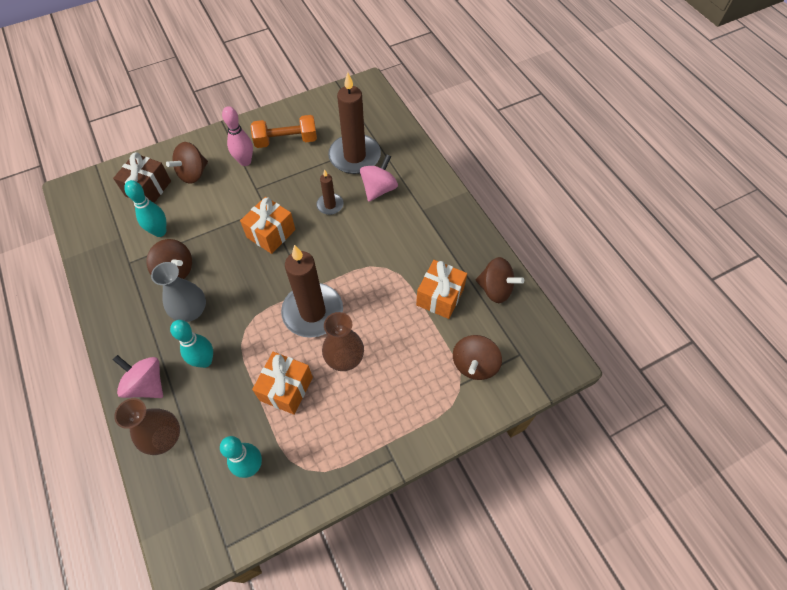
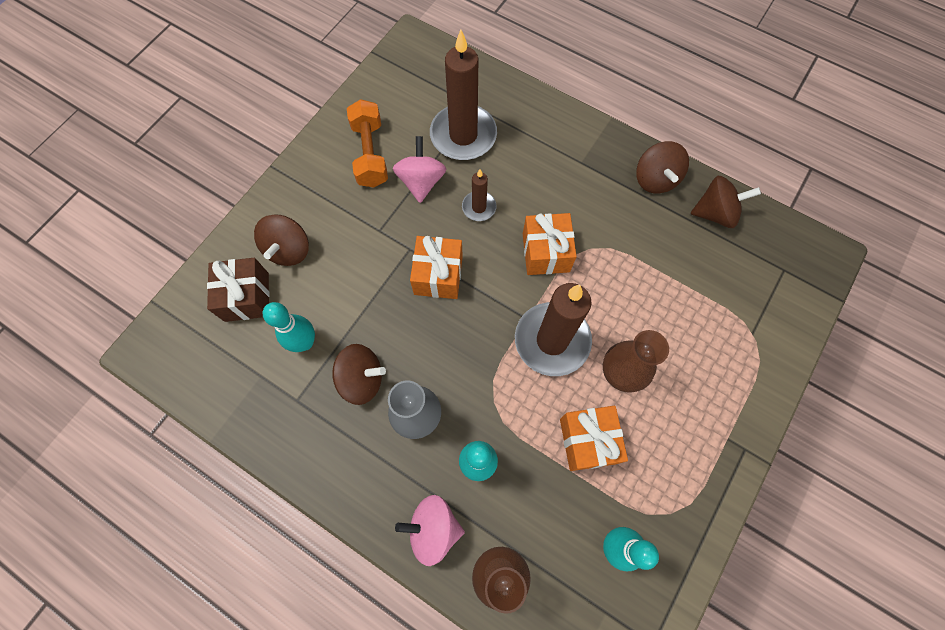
camera: 30 degrees left, 10 degrees up
(245, 161) = (341, 203): pink bowling pin -> none
(286, 141) = (370, 154): orange dumbbell -> orange dumbbell turned 60 degrees counterclockwise
(379, 189) = (518, 161): pink spinning top -> pink spinning top (421, 182)
(440, 297) = (668, 251): orange gift -> orange gift (546, 252)
(474, 364) = (751, 305): brown spinning top -> brown spinning top (655, 179)

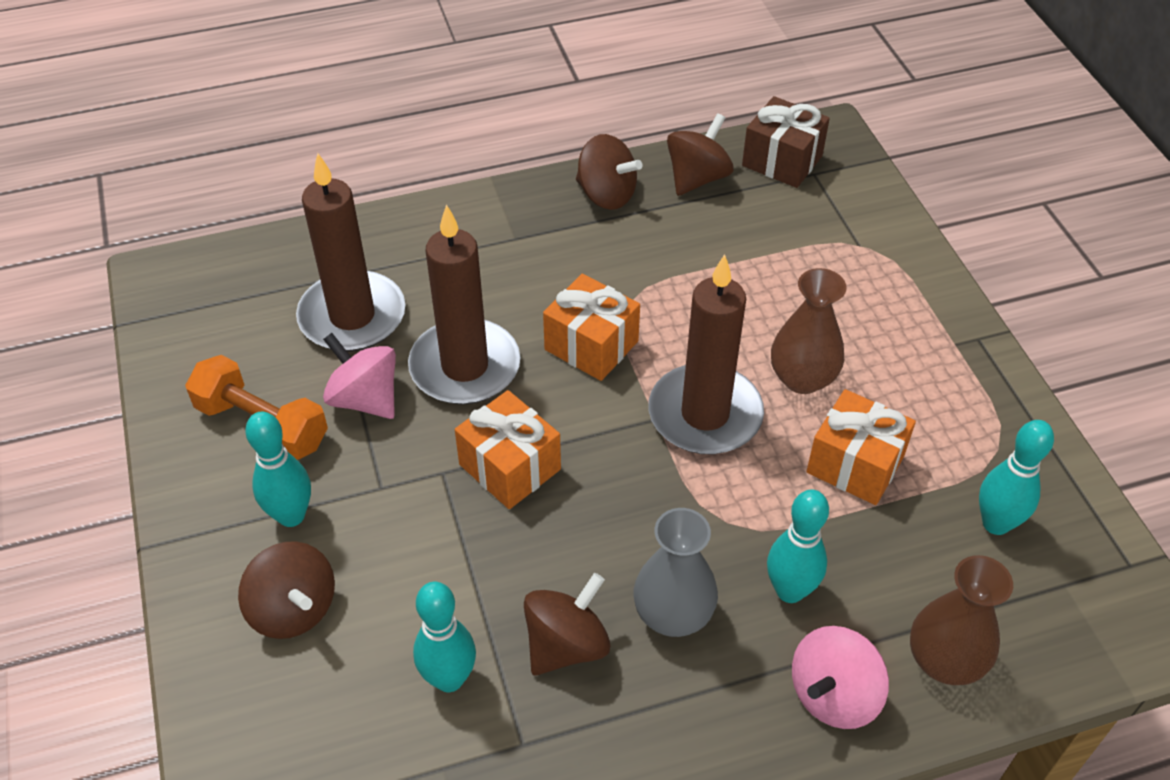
camera: 50 degrees left, 20 degrees down
(247, 297) = (307, 708): brown gift -> brown gift (782, 161)
(333, 207) = (291, 515): none -> turquoise bowling pin
(479, 207) = (465, 367): brown candle -> brown candle, size x2.03

